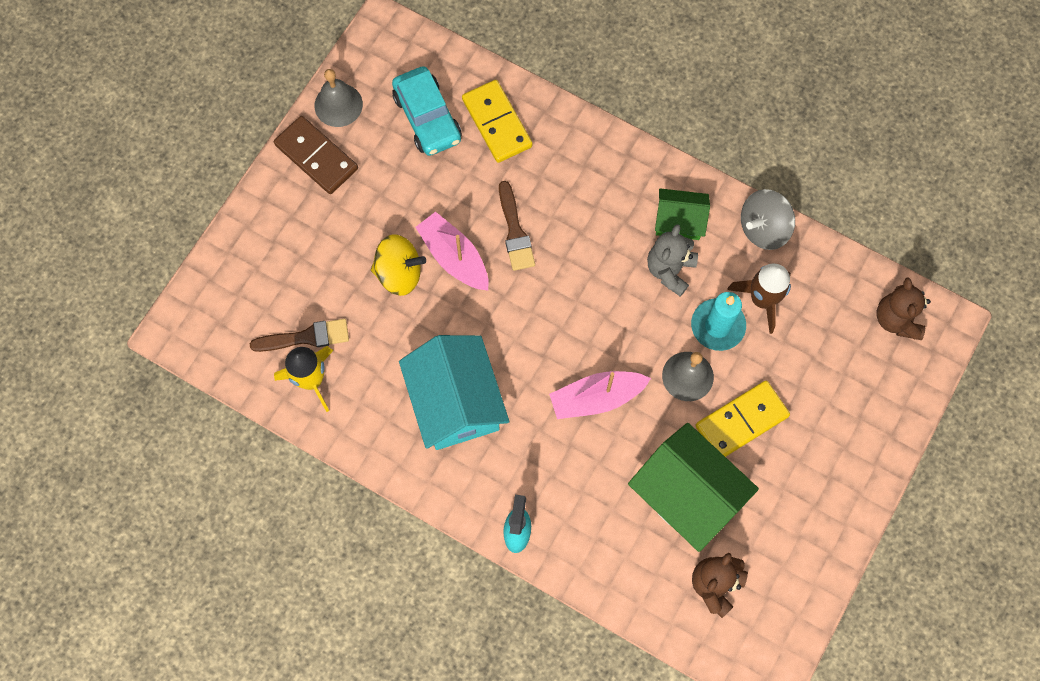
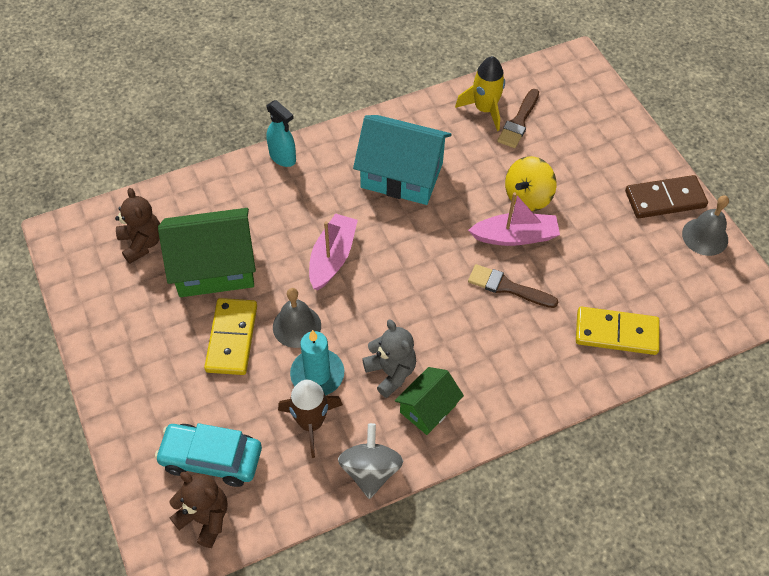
camera: 125 degrees right, 15 degrees down
(427, 118) = (653, 288): turquoise car -> turquoise car (211, 459)

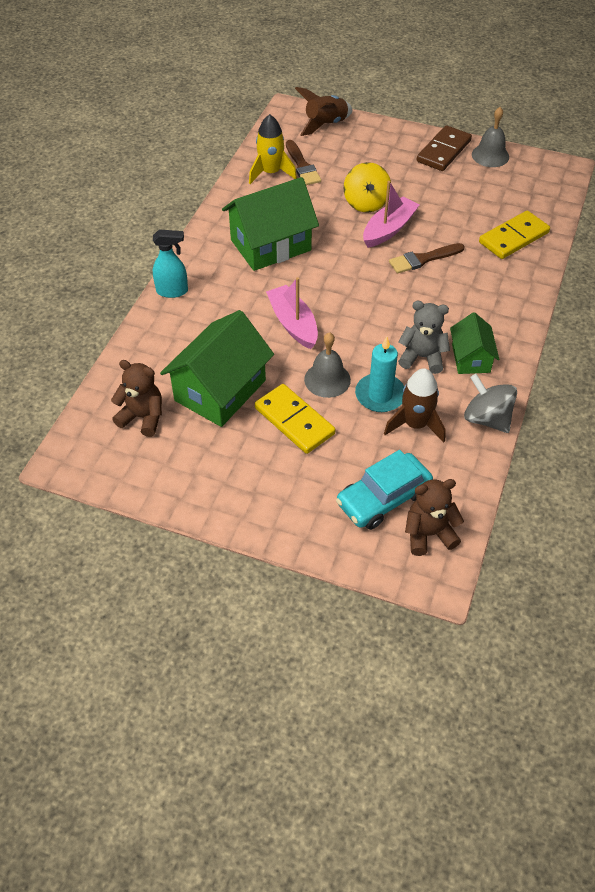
camera: 45 degrees left, 5 degrees down
(402, 175) = (270, 245): turquoise house -> green house
(590, 96) = (325, 124): none -> brown rocket

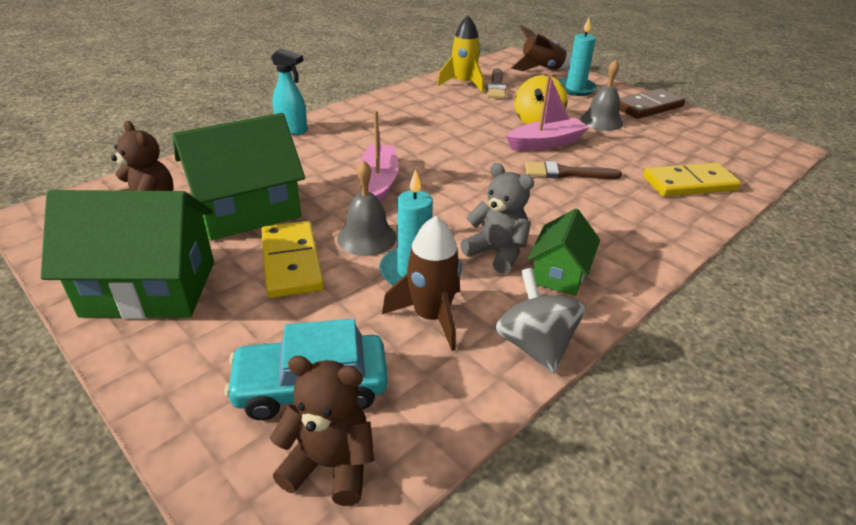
camera: 25 degrees right, 15 degrees down
(270, 245) = (415, 125): green house -> green house (150, 288)
(371, 145) = (575, 89): none -> turquoise candle
(490, 155) = (699, 120): grey bell -> grey bell (601, 121)

